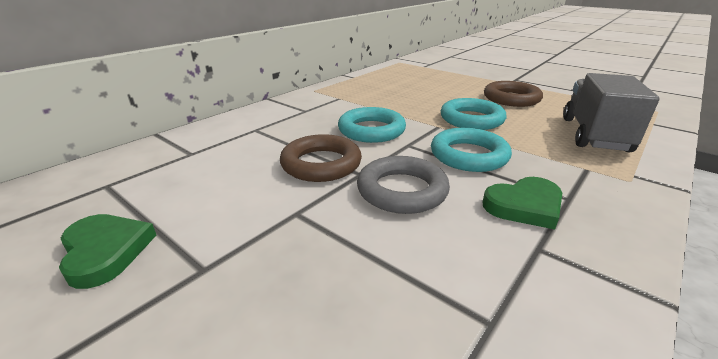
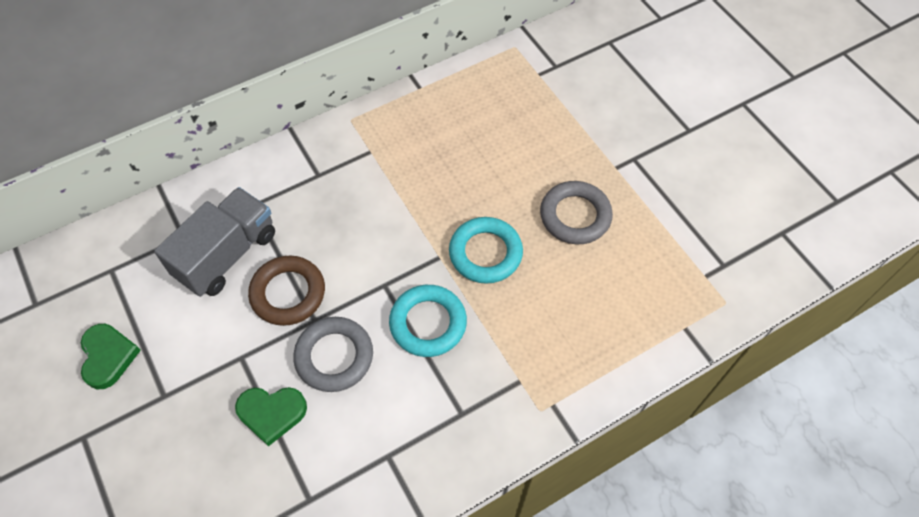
camera: 20 degrees right, 30 degrees up
(371, 130) = (365, 244): turquoise ring -> none
(511, 98) = (575, 216): brown ring -> grey ring
(524, 206) = (416, 410): green heart -> green heart (271, 413)
(594, 135) = (589, 328): grey truck -> grey truck (227, 255)

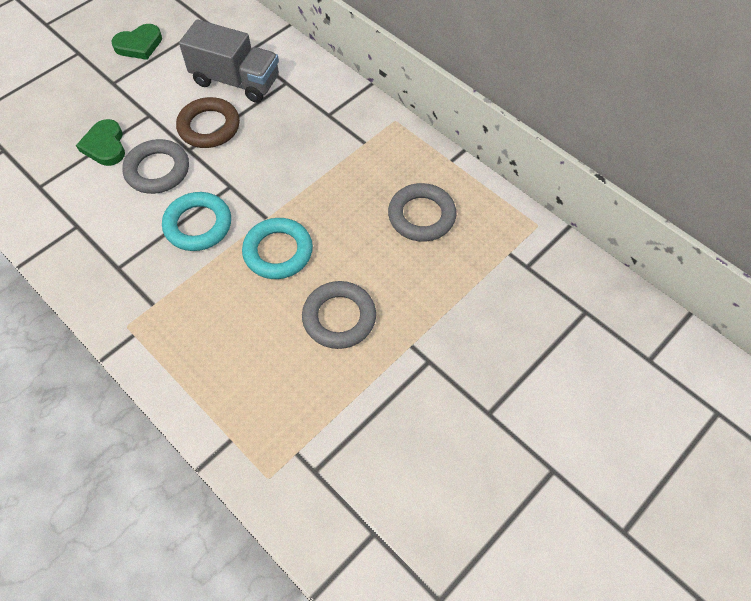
camera: 75 degrees right, 0 degrees up
(478, 126) = (421, 216): none -> grey ring

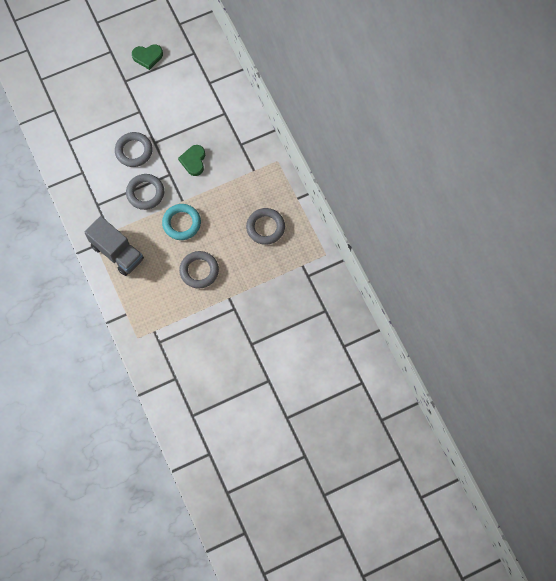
camera: 20 degrees right, 10 degrees up
(105, 146) = (110, 125): green heart -> green heart (193, 161)
(198, 225) = (145, 193): turquoise ring -> grey ring
(209, 127) = (170, 131): brown ring -> none
(236, 81) = (196, 103): grey truck -> grey truck (117, 252)

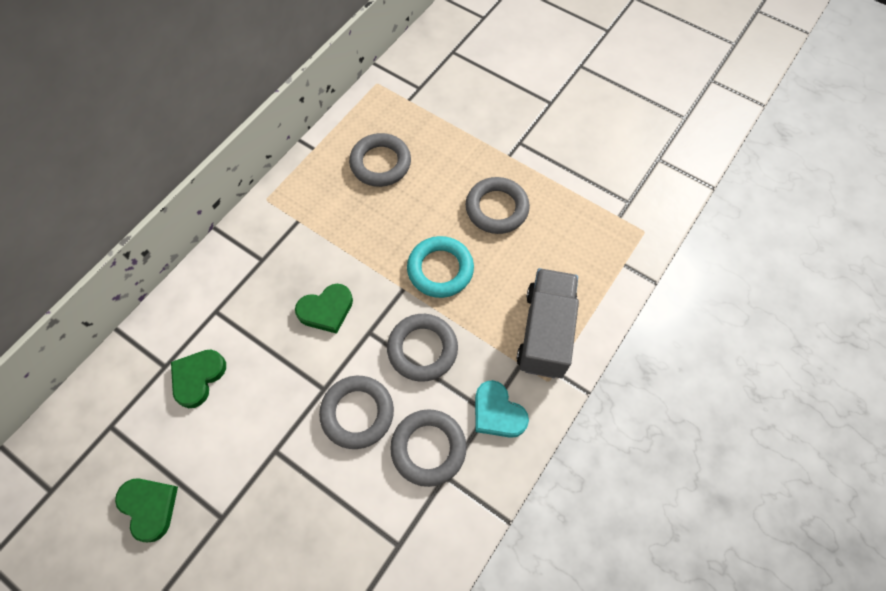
camera: 120 degrees left, 5 degrees down
(94, 209) = (497, 412): none -> turquoise heart
(99, 172) = (428, 448): none -> grey ring
(194, 94) = (198, 377): none -> green heart

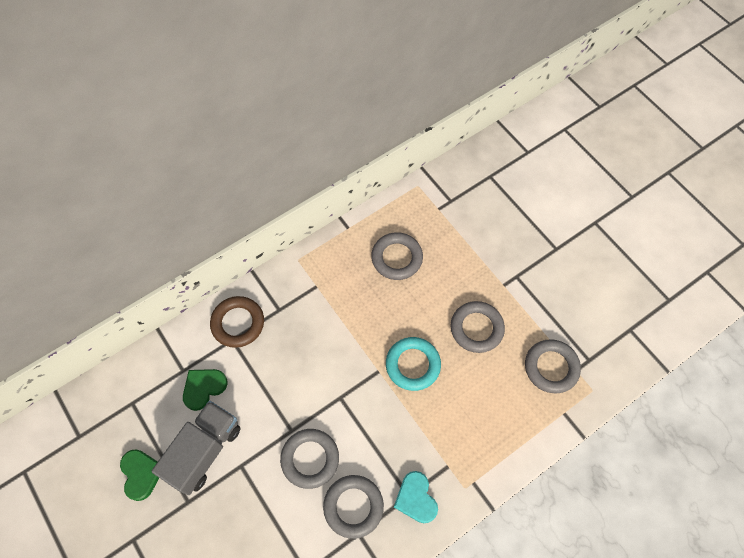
camera: 20 degrees right, 0 degrees up
(216, 291) = (238, 323): none -> brown ring
(326, 310) = (314, 368): green heart -> none
(422, 349) = (376, 426): grey ring -> grey ring (551, 367)
(545, 332) = (477, 447): grey truck -> grey truck (204, 451)

